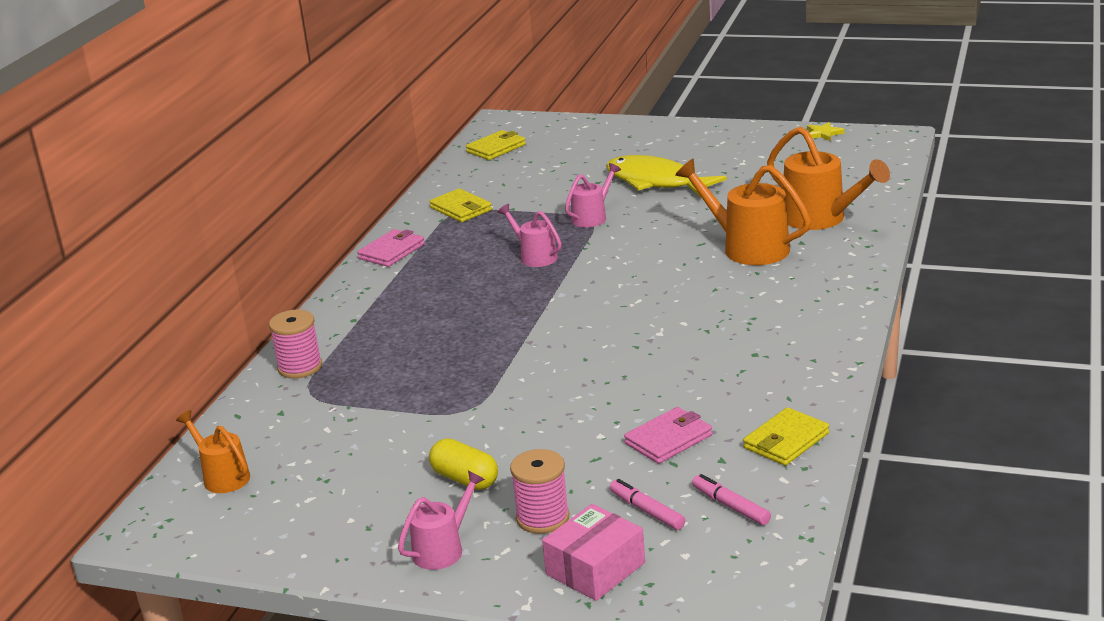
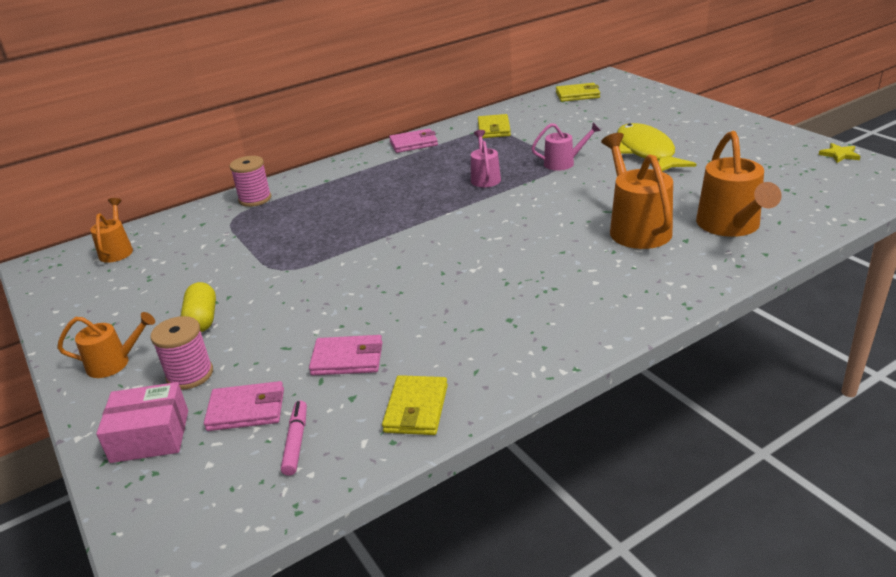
camera: 40 degrees right, 5 degrees up
(443, 549) = (114, 363): pink watering can -> orange watering can
(647, 511) = (246, 409): pink marker -> pink wallet
(786, 441) = (416, 409): yellow wallet -> yellow wallet turned 75 degrees counterclockwise

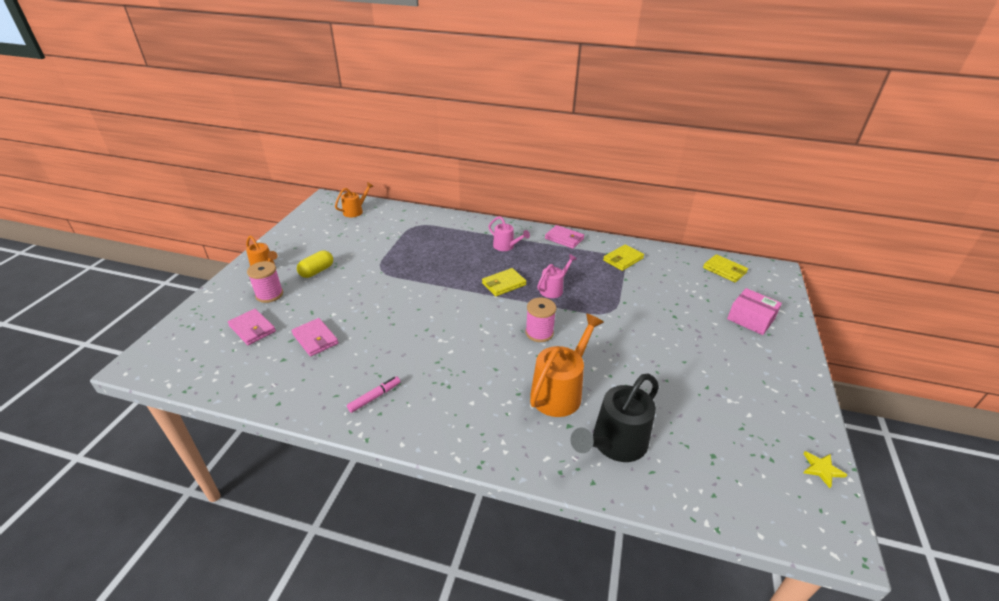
camera: 45 degrees right, 5 degrees up
(150, 436) = (217, 311): pink box -> pink box (750, 319)
(255, 199) = (441, 221): pink spool -> pink spool (539, 333)
(296, 442) = (236, 360): pink marker -> pink marker (375, 397)
(416, 409) = (287, 389): yellow wallet -> yellow wallet (504, 284)
(563, 163) = (613, 313): pink watering can -> pink watering can (506, 246)
(646, 152) = (679, 346): yellow fish -> none
(731, 226) = (614, 444): orange watering can -> black watering can

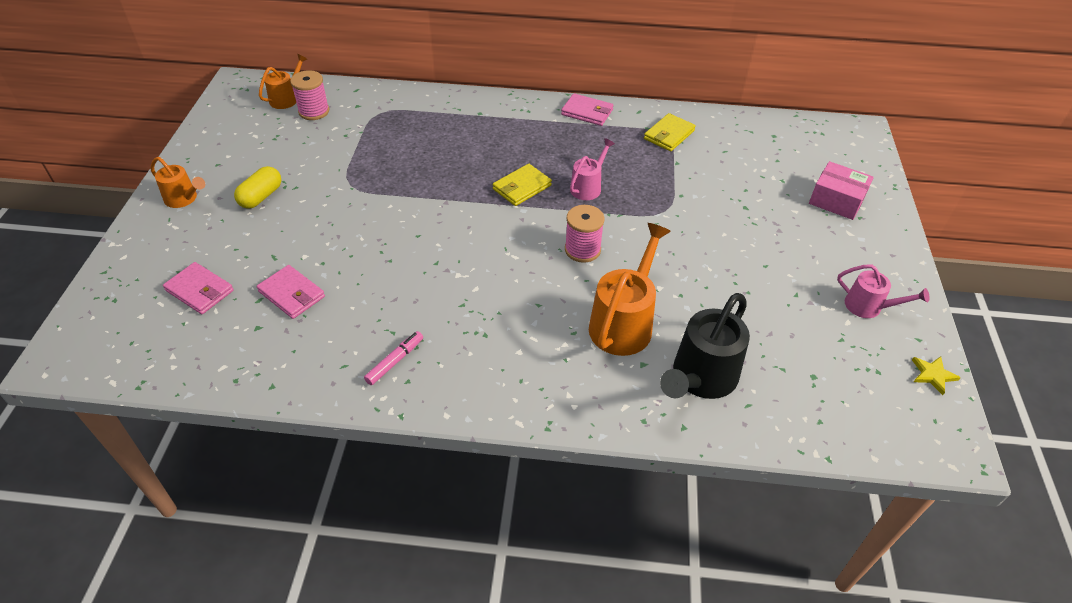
camera: 10 degrees left, 10 degrees up
(269, 295) = (206, 239): pink spool -> pink spool (314, 111)
(506, 246) = (512, 132): pink watering can -> pink watering can (869, 307)
(724, 270) = (798, 137): yellow wallet -> none

